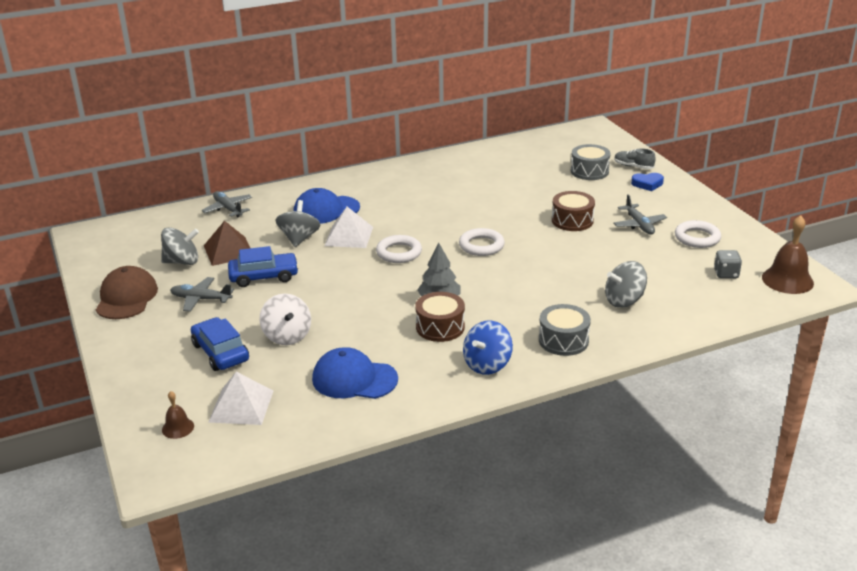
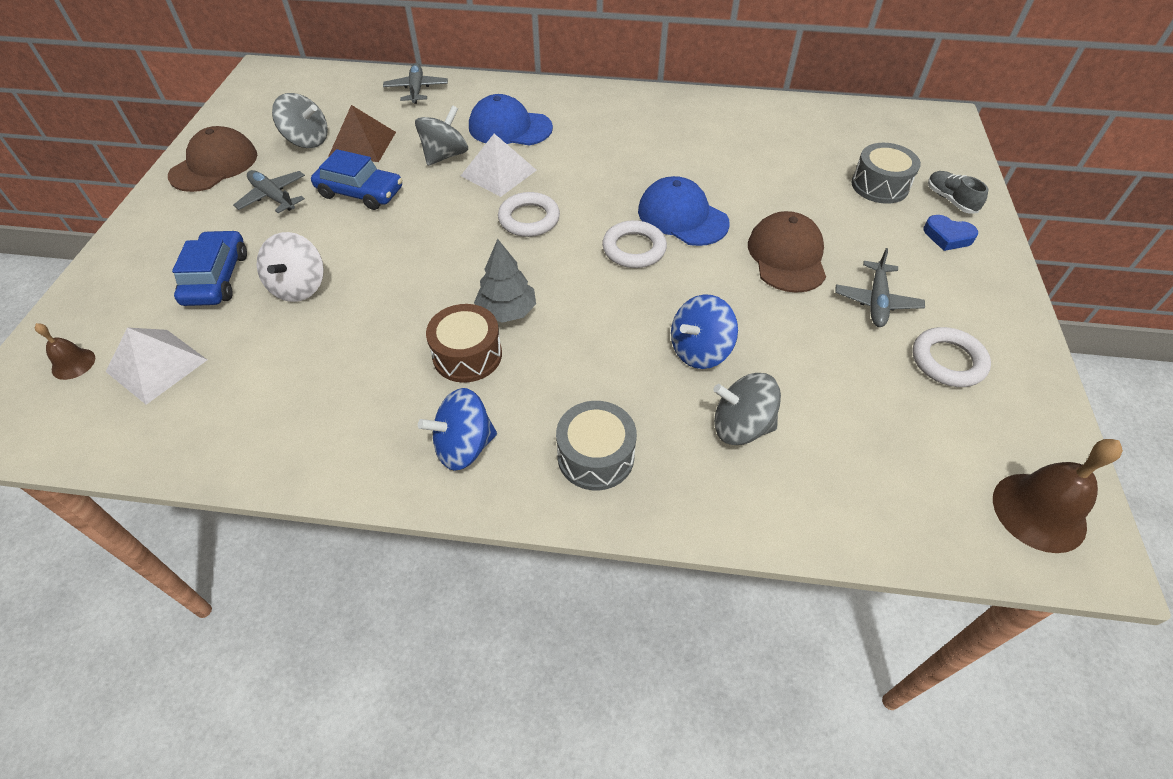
camera: 30 degrees right, 20 degrees up
(354, 379) = (299, 388): blue cap -> blue cap (682, 217)
(569, 278) = (700, 351): none -> blue spinning top
(572, 220) = (787, 256): brown drum -> brown cap
(726, 274) = (940, 450): grey dice -> none

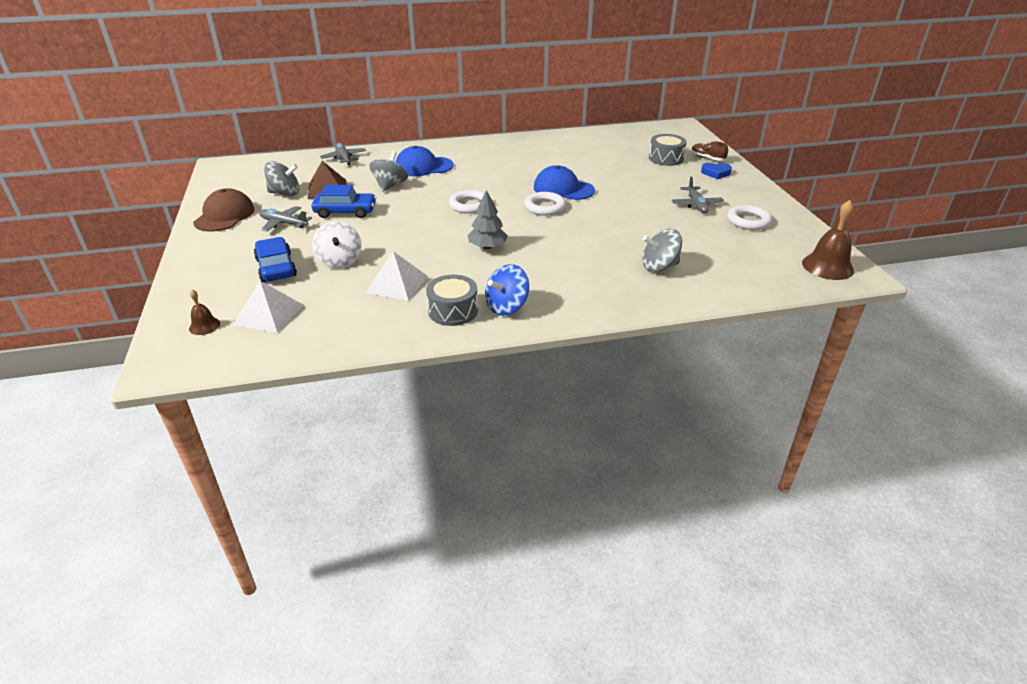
camera: 20 degrees left, 15 degrees down
(467, 355) = (478, 269): brown drum -> none
(498, 173) = (433, 188): white pyramid -> white pyramid (397, 284)
(595, 456) = (587, 294): grey drum -> grey drum (453, 311)
(700, 351) = (614, 242): blue spinning top -> none
(787, 256) = (635, 195): brown cap -> none
(950, 200) = (707, 158): grey shoe -> brown shoe

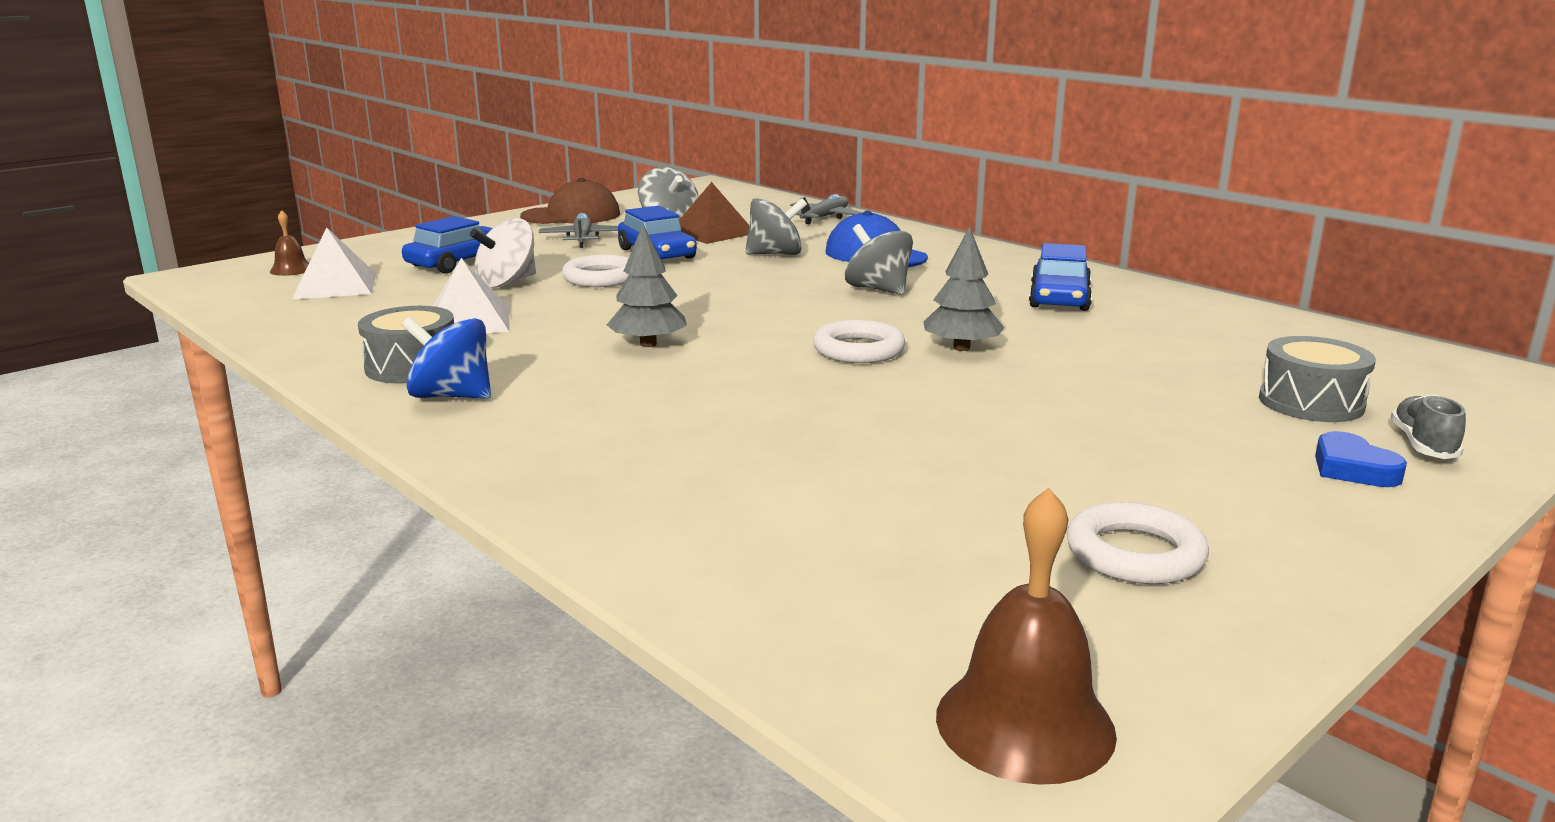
camera: 60 degrees right, 15 degrees down
(469, 205) = (782, 305): white ring -> white ring (601, 278)
(528, 155) = (1059, 298): none -> blue car
(563, 189) = (961, 348): blue cap -> grey tree
(659, 266) = (736, 488): grey spinning top -> grey spinning top (878, 289)
(696, 205) = (1115, 476): grey plane -> none
(707, 158) = (1423, 445): brown shoe -> grey shoe

